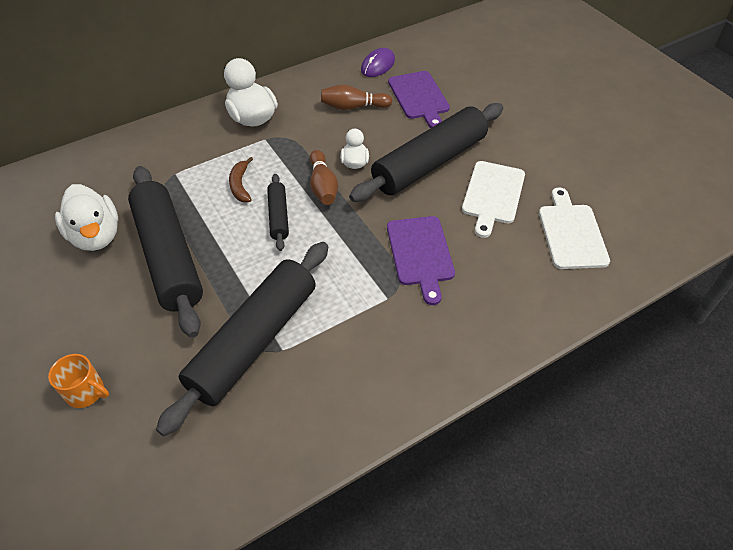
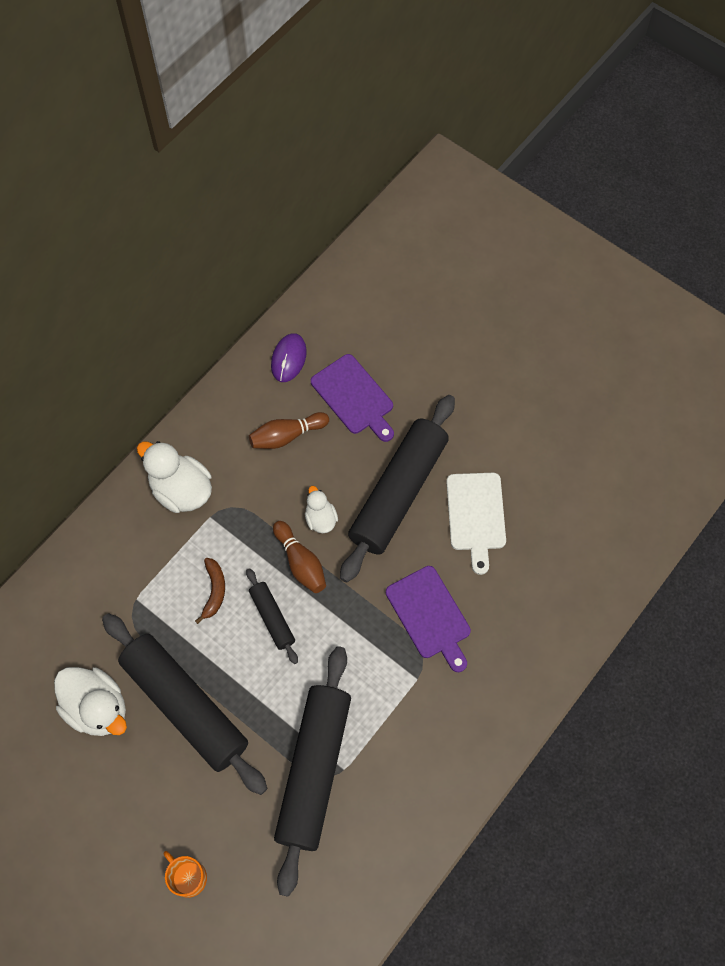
camera: 20 degrees left, 15 degrees up
(86, 392) = (188, 877): orange mug -> orange mug turned 135 degrees counterclockwise
(240, 185) = (214, 591): brown banana -> brown banana turned 150 degrees counterclockwise
(571, 233) = (564, 539): white cutting board -> none

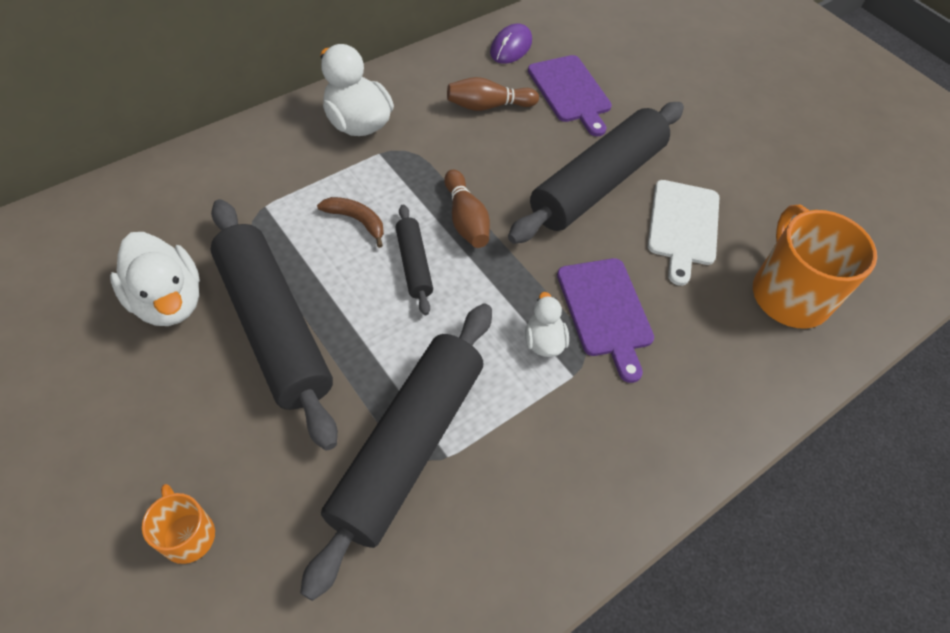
camera: 10 degrees right, 10 degrees down
(214, 591) = (356, 221): brown banana -> brown banana turned 75 degrees counterclockwise
(320, 519) = (502, 185): white duck -> white duck (543, 341)
(567, 556) = (789, 294): none -> orange mug

